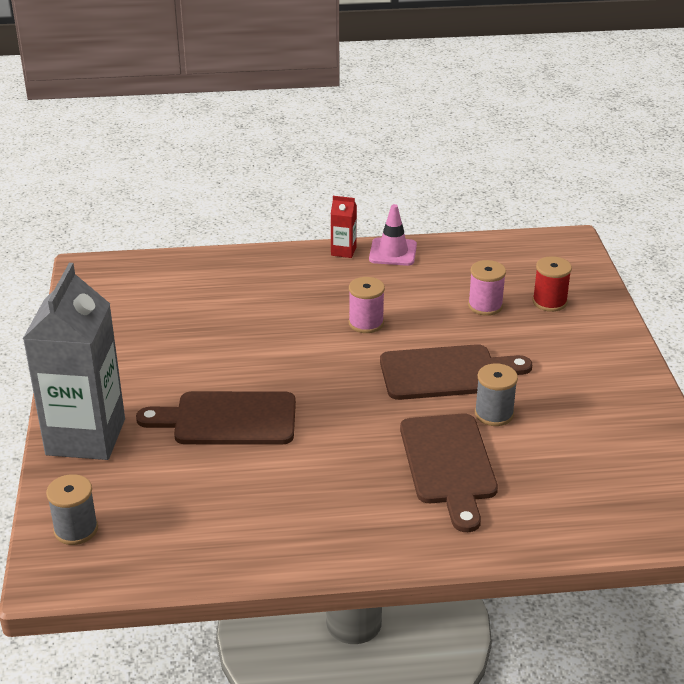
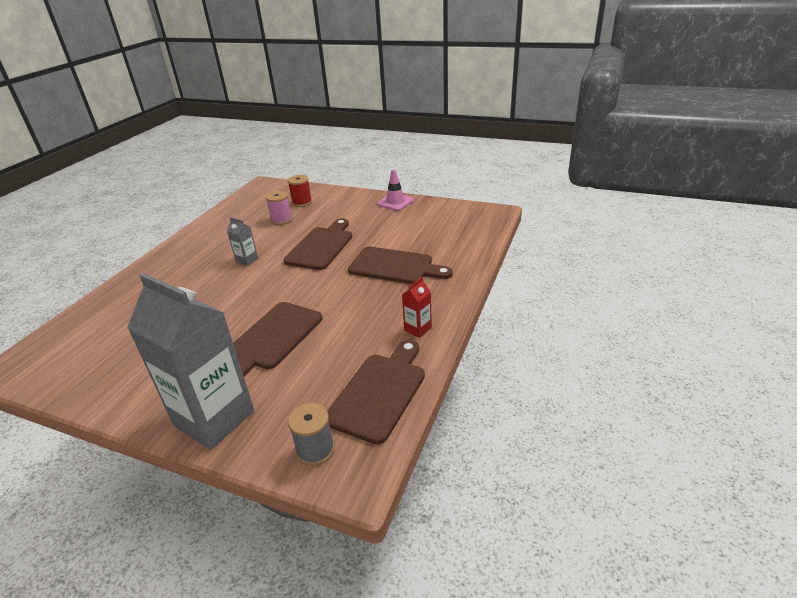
camera: 60 degrees left, 0 degrees up
(183, 546) = (380, 392): none -> brown cutting board
(343, 251) = (169, 249): red carton -> red carton (418, 329)
(366, 323) = (247, 260): pink spool -> grey carton
(393, 252) = (196, 233): pink traffic cone -> pink traffic cone (395, 202)
(494, 414) = (369, 242): grey spool -> none

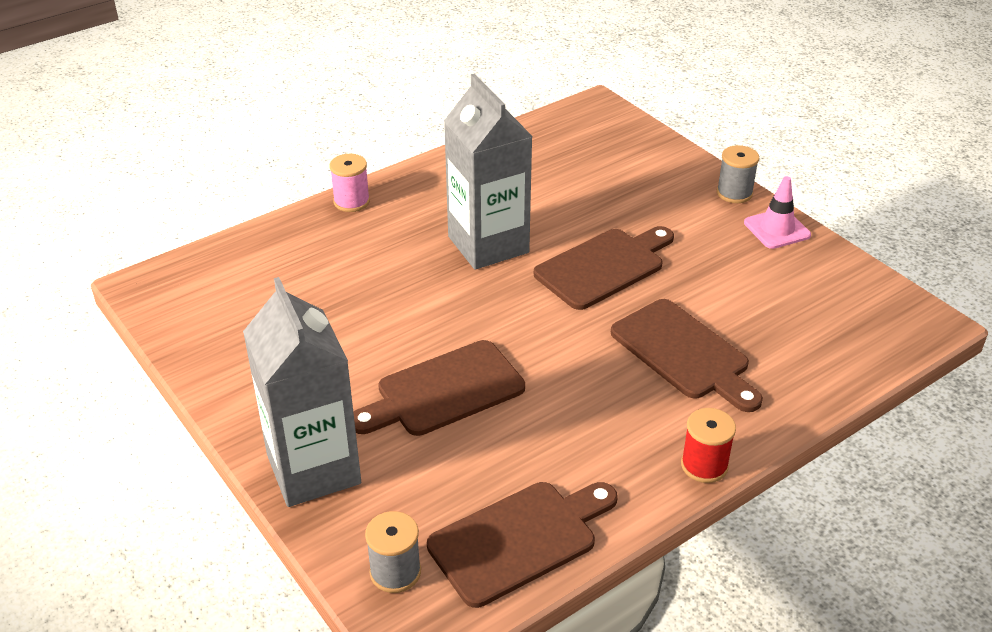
camera: 30 degrees right, 5 degrees up
(247, 260) = (488, 244): grey carton -> grey carton, size x2.43
(281, 220) = (580, 190): pink spool -> pink spool (351, 202)
(302, 202) = (631, 168): red spool -> red spool (704, 465)
(362, 195) = (734, 193): none -> grey spool
(418, 329) = (637, 473): red carton -> none

